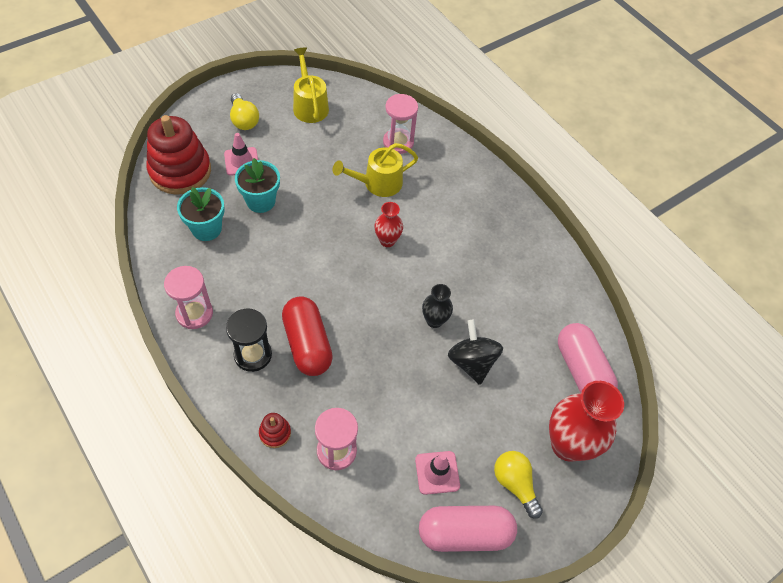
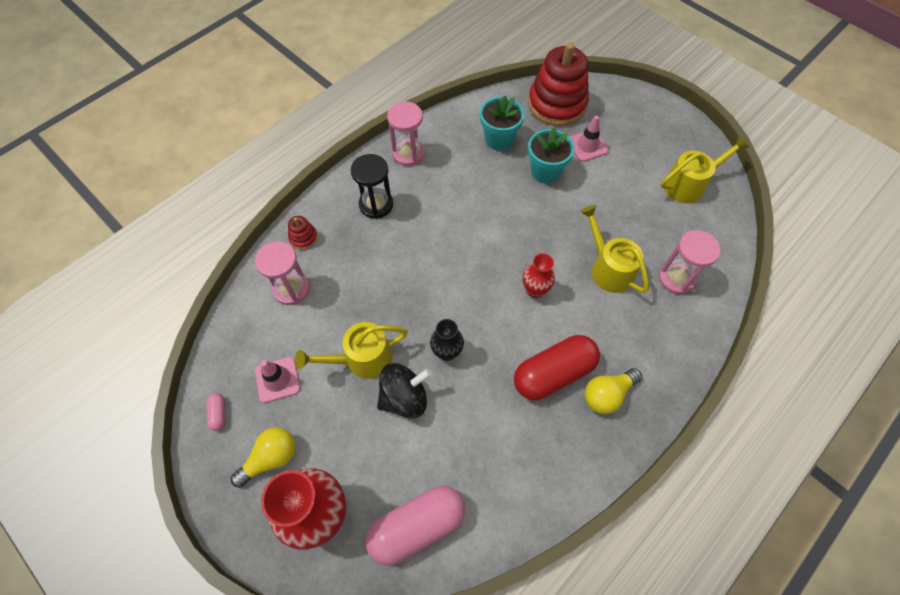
camera: 85 degrees right, 5 degrees up
(244, 120) = (640, 135): yellow light bulb -> yellow light bulb (607, 394)
(307, 344) = (395, 243): red capsule -> red capsule (553, 373)
(428, 392) = (361, 359): none -> yellow watering can
(464, 533) = (219, 413): pink capsule -> pink capsule, size x0.41

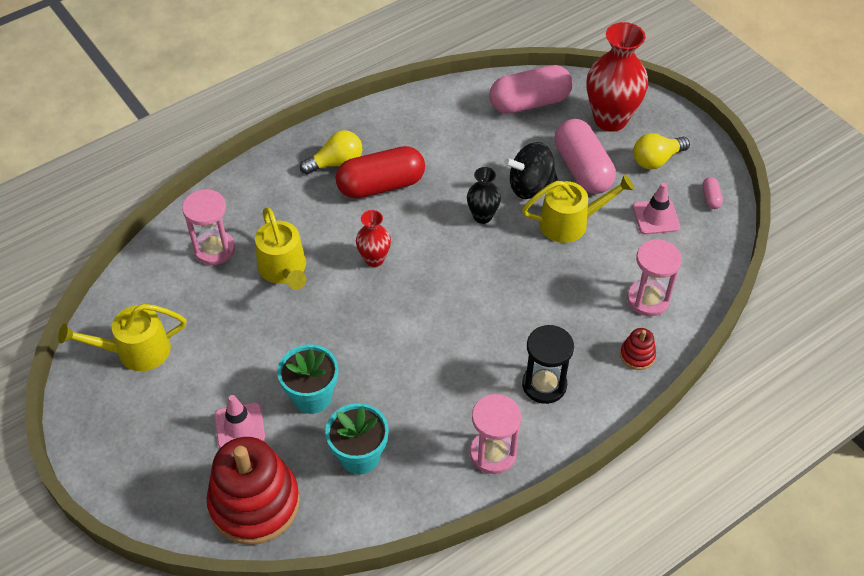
camera: 170 degrees left, 10 degrees down
(351, 430) = (582, 169): none -> pink capsule

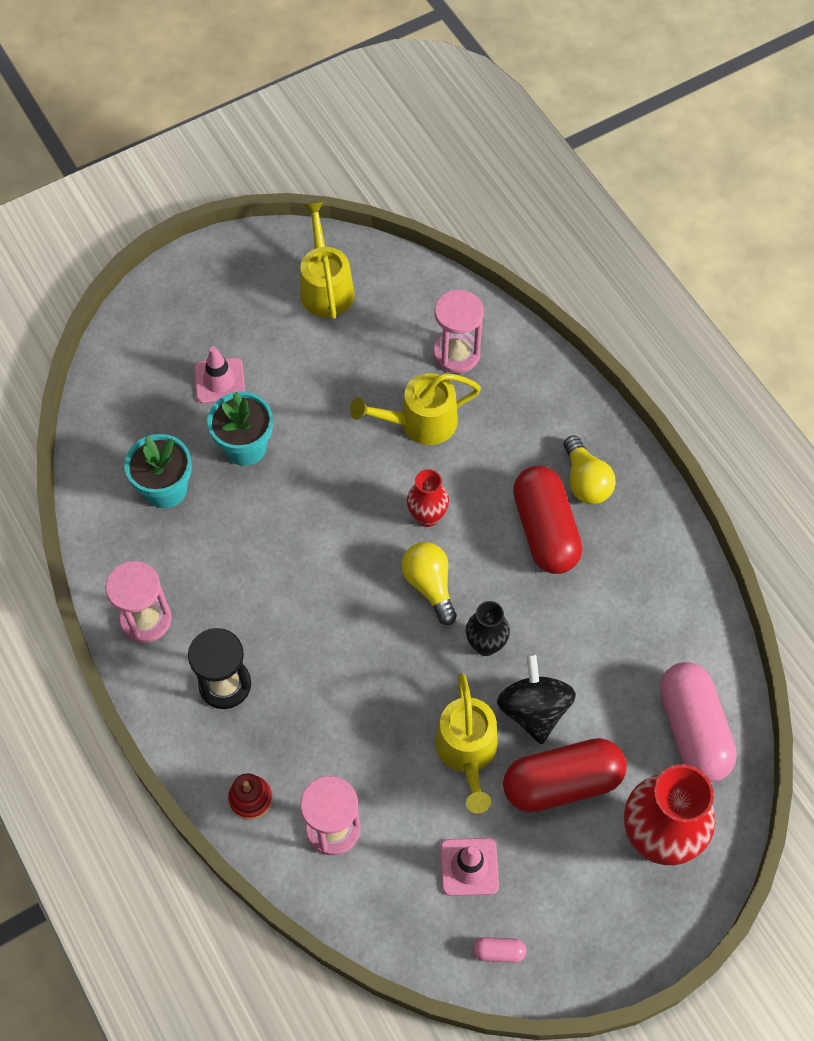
camera: 95 degrees right, 10 degrees up
(254, 503) = (130, 394): red stacking toy -> none
(582, 169) = (562, 782): pink capsule -> red capsule
(656, 160) = (575, 889): yellow light bulb -> yellow light bulb (429, 585)

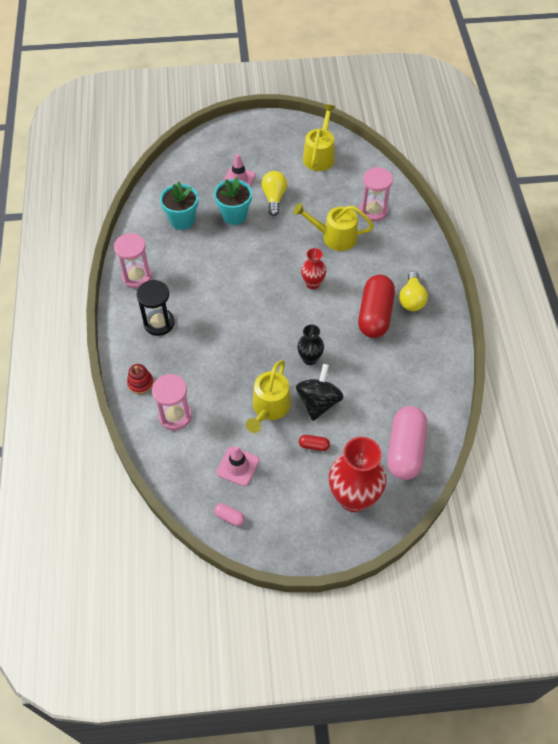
camera: 25 degrees right, 5 degrees down
(429, 585) = (295, 317): yellow light bulb -> yellow light bulb (274, 198)
(562, 782) = (314, 445): red capsule -> red capsule, size x0.41

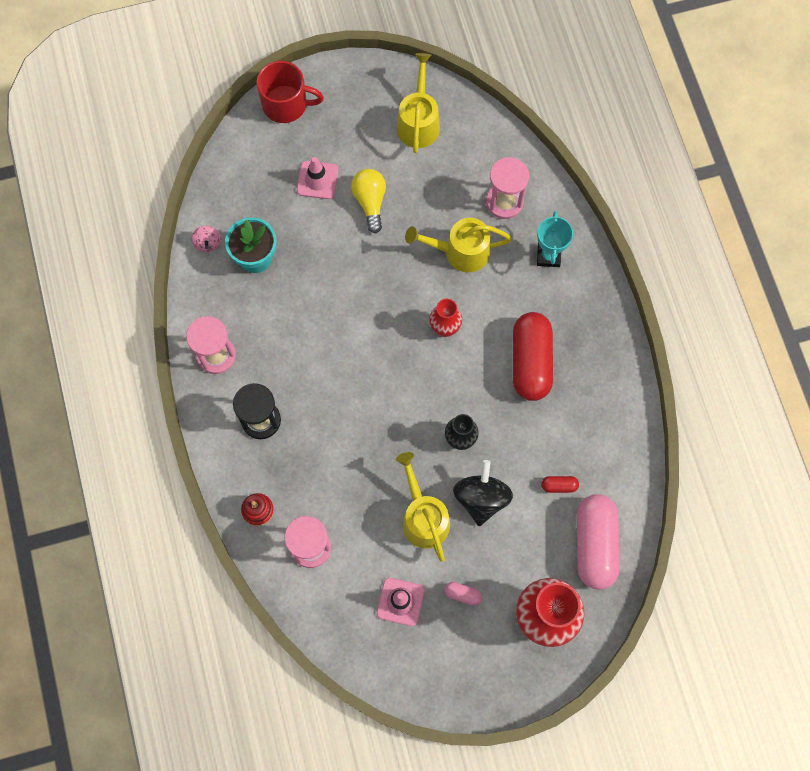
camera: 10 degrees left, 15 degrees up
(150, 207) = (208, 243): none -> pink spinning top
(227, 134) = (286, 104): none -> red mug
(230, 517) = (404, 668): pink capsule -> pink capsule (462, 594)
(234, 215) = (323, 238): turquoise flower pot -> none
(269, 408) = (423, 517): yellow watering can -> yellow watering can turned 150 degrees clockwise
(314, 445) = (486, 558): red capsule -> red capsule (559, 486)
(400, 248) = (548, 256): none -> turquoise trophy
(411, 299) = (573, 330): yellow light bulb -> none

